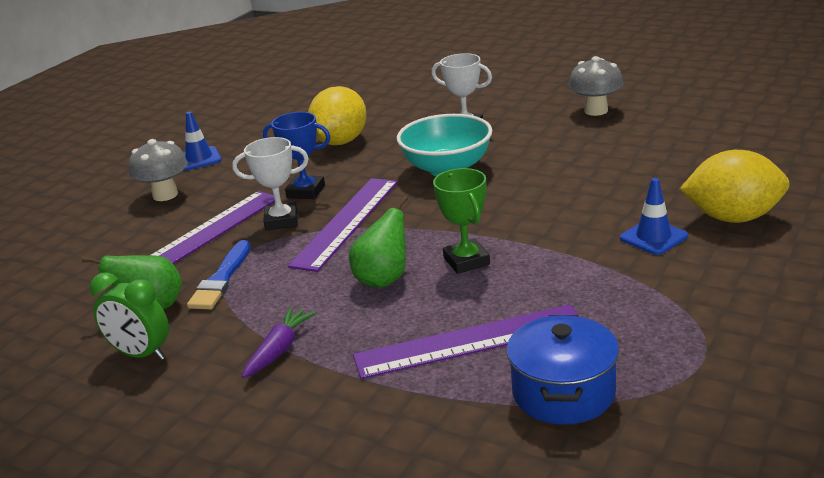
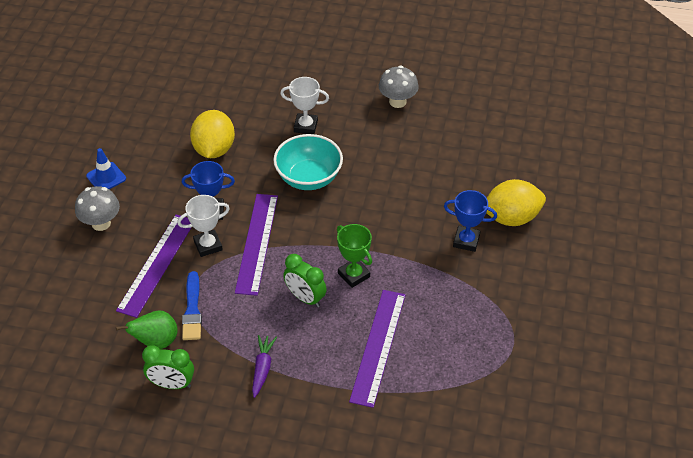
camera: 20 degrees left, 20 degrees up
(384, 279) = (305, 298): green pear -> green clock
(469, 342) = (378, 346): purple ruler -> purple ruler turned 45 degrees counterclockwise
(563, 393) = (443, 379): blue pot -> none
(653, 237) = (466, 241): blue traffic cone -> blue trophy

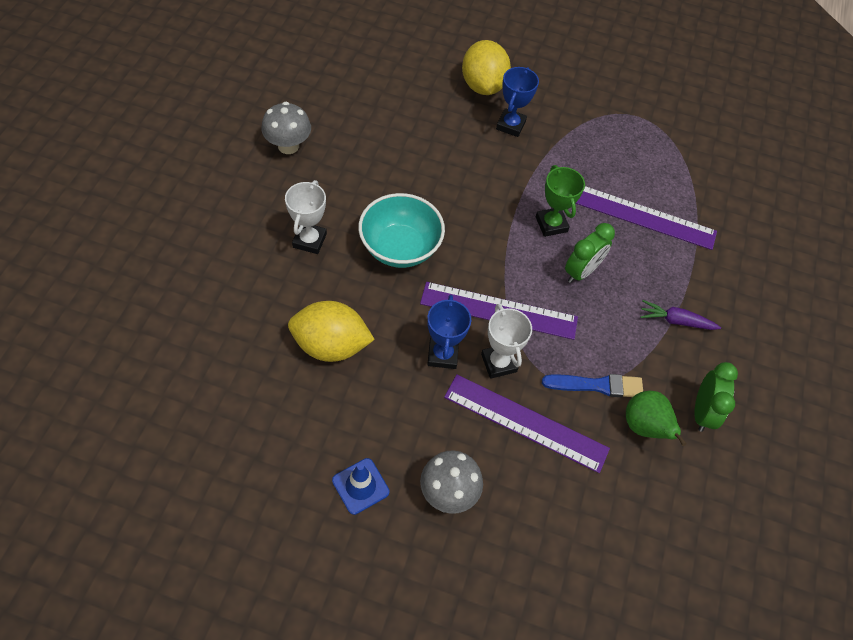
camera: 90 degrees left, 10 degrees up
(354, 275) = (551, 224): green trophy -> green trophy turned 75 degrees counterclockwise

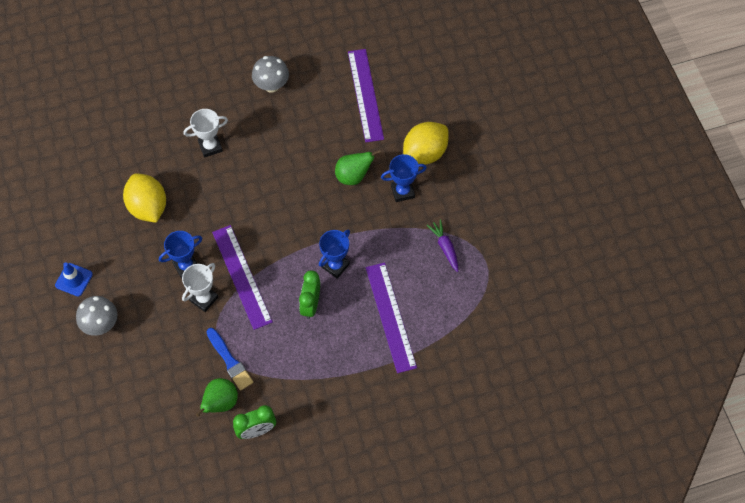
camera: 60 degrees right, 5 degrees up
(400, 248) = (244, 195): turquoise bowl -> none
(459, 149) = (353, 176): none -> green pear
(525, 423) = (174, 337): purple ruler -> purple ruler (365, 95)
(551, 224) = (335, 265): green trophy -> blue trophy
(581, 271) = (311, 305): green clock -> green clock turned 90 degrees clockwise
(676, 321) = (316, 380): purple carrot -> purple carrot (445, 247)

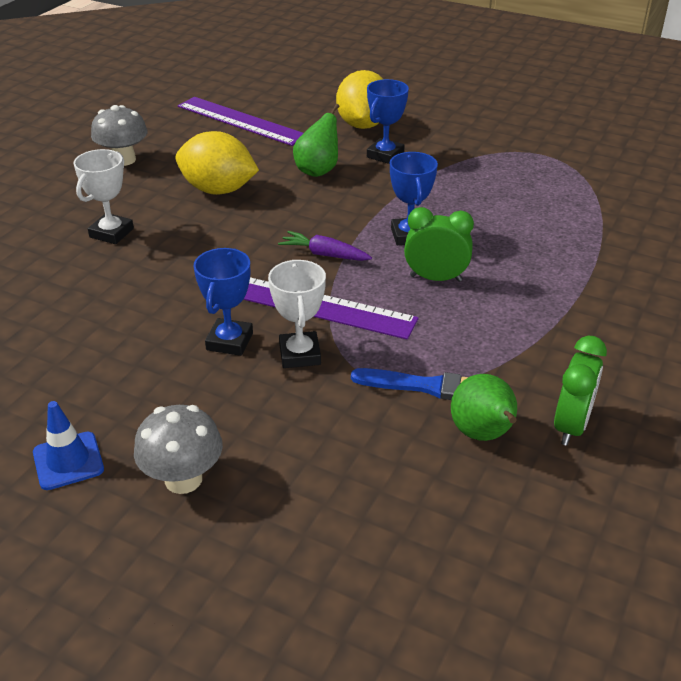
camera: 45 degrees left, 25 degrees down
(148, 207) = (94, 323): yellow lemon -> yellow lemon (218, 190)
(311, 305) = (435, 278): green clock -> green clock turned 135 degrees clockwise
(391, 317) = (531, 235): purple ruler -> none
(445, 247) = (490, 165): purple carrot -> purple carrot (324, 254)

